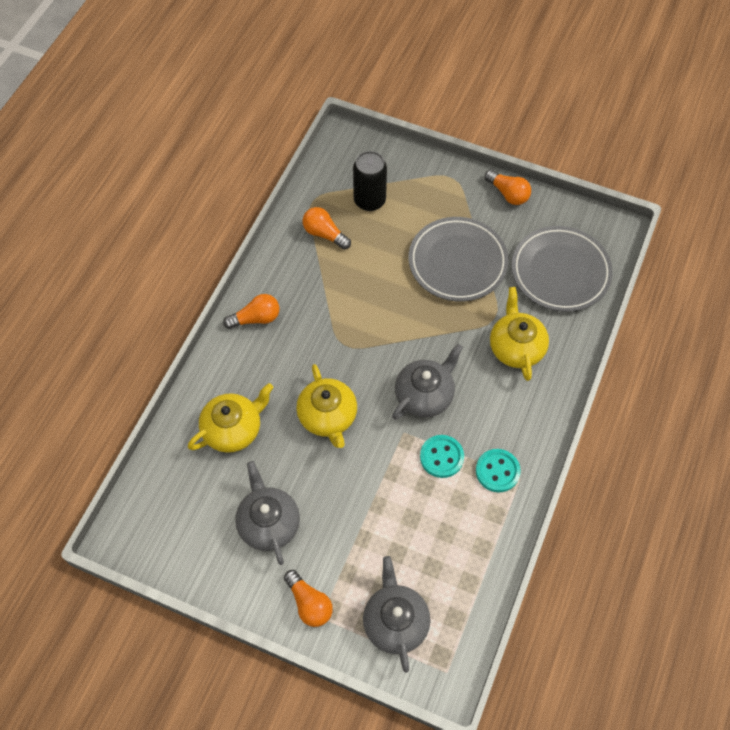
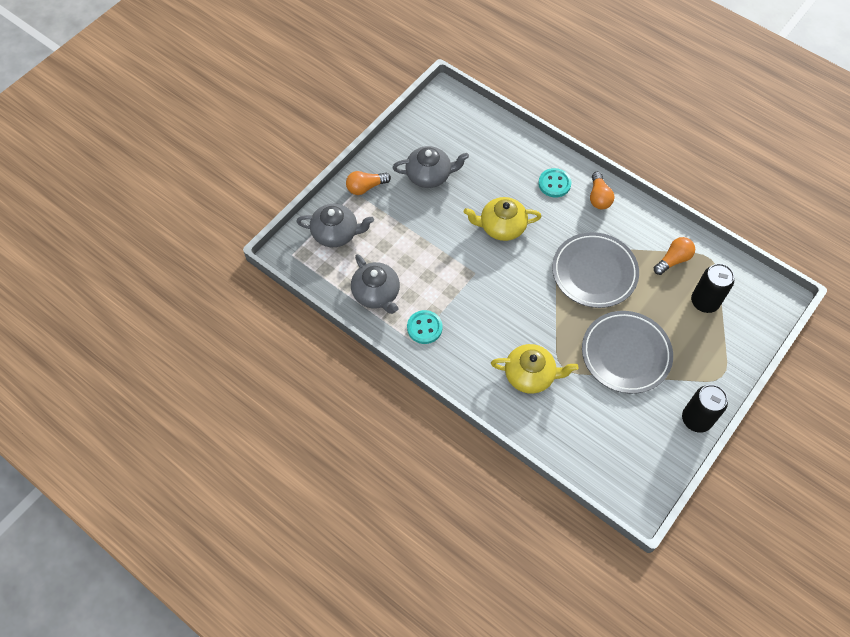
camera: 105 degrees right, 0 degrees up
(233, 429) = (507, 167): yellow teapot -> none
(425, 395) = (503, 295): grey teapot -> grey teapot (376, 294)
(441, 457) = (447, 293): turquoise button -> turquoise button (554, 184)
(508, 194) = (696, 419): orange light bulb -> black can
(560, 272) = (599, 436): grey plate -> grey plate (594, 272)

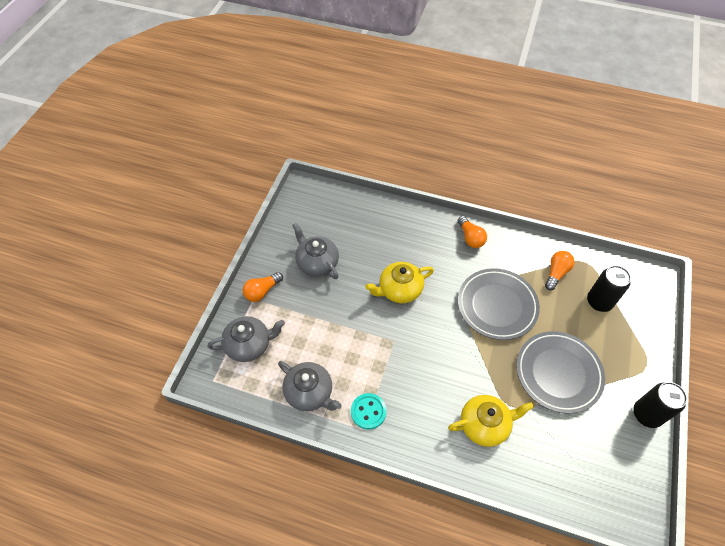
camera: 20 degrees left, 5 degrees down
(429, 175) = (317, 262): grey teapot -> grey teapot turned 105 degrees counterclockwise
(554, 184) = (428, 237): turquoise button -> none

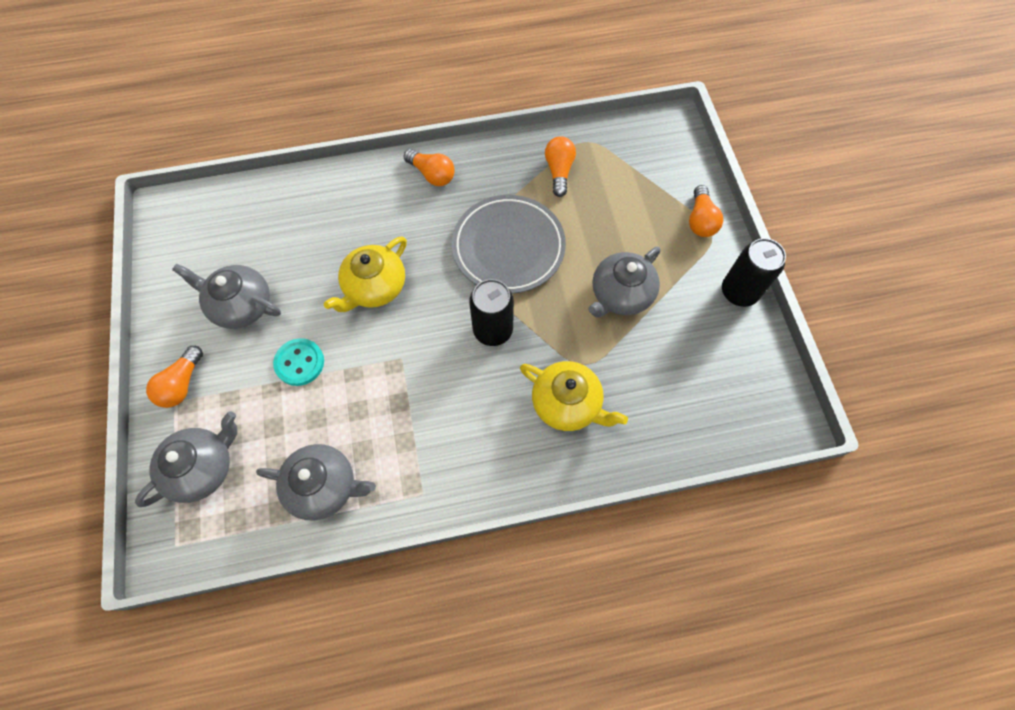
camera: 30 degrees left, 10 degrees up
(368, 411) = (415, 468): turquoise button -> turquoise button (299, 363)
(485, 424) = (567, 403): yellow teapot -> yellow teapot turned 75 degrees clockwise
(558, 373) = (620, 294): grey plate -> grey teapot
(599, 302) = (625, 183): black can -> black can (493, 330)
(642, 352) = (700, 220): none -> orange light bulb

